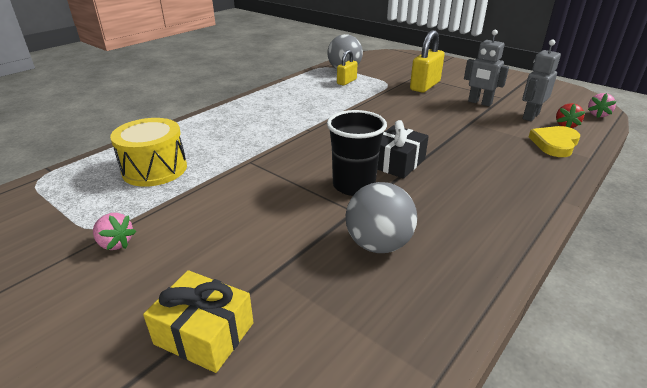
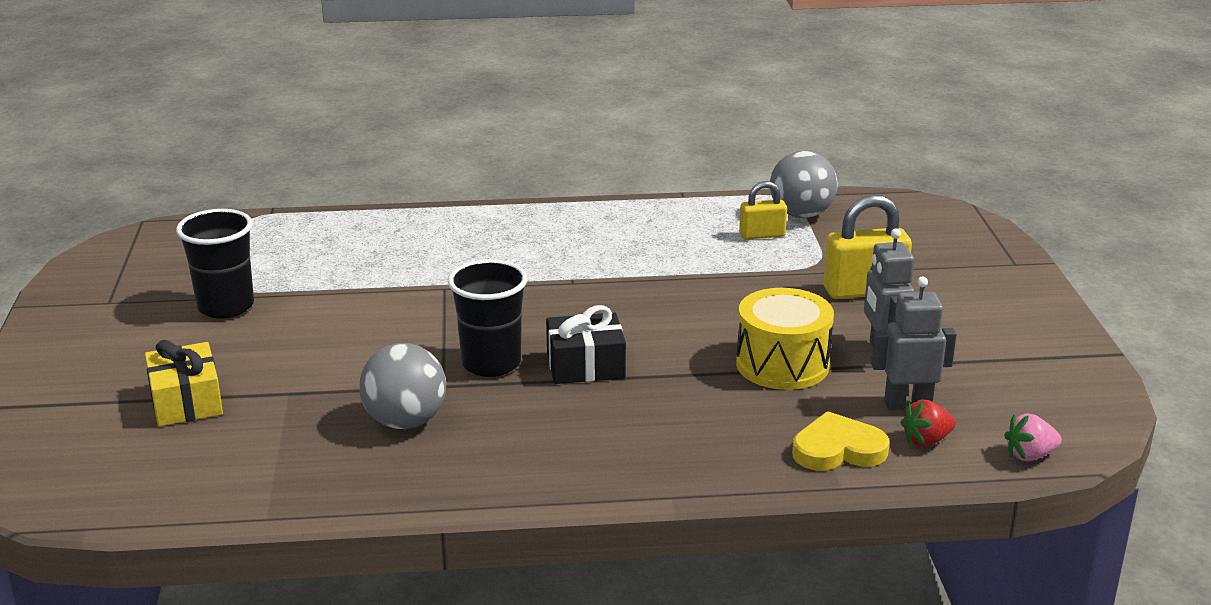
camera: 45 degrees right, 5 degrees down
(115, 243) = (225, 307): pink strawberry -> black cup
(155, 169) = (350, 253): yellow drum -> yellow drum (782, 364)

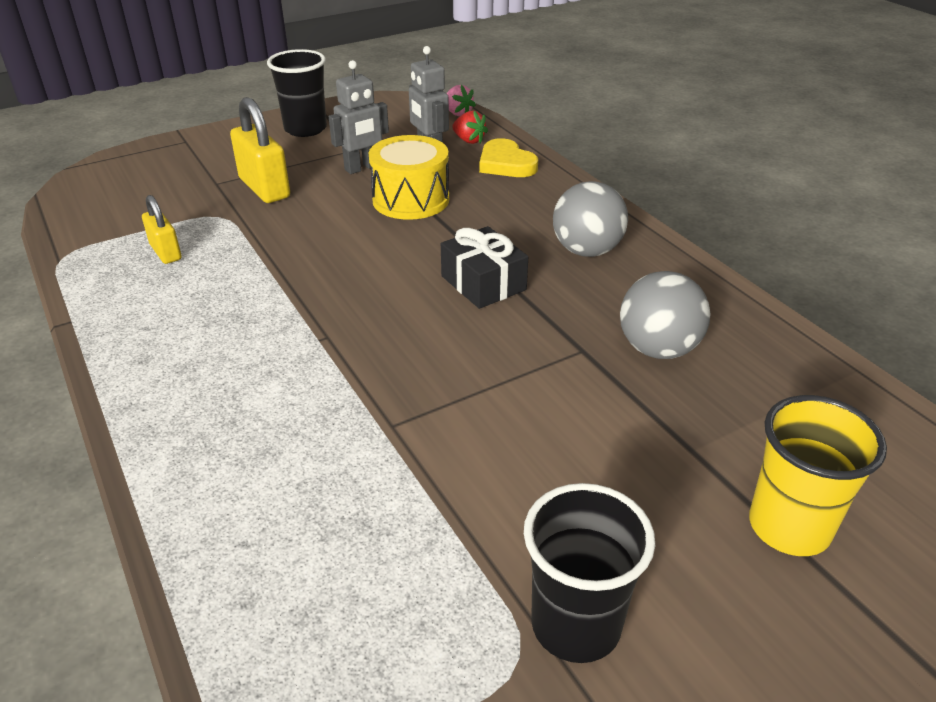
camera: 115 degrees left, 10 degrees up
(186, 401) = (789, 527): yellow gift -> yellow cup
(491, 363) = (523, 334): black cup -> black cup (305, 129)
(801, 214) = (108, 241): grey ball -> grey ball (586, 251)

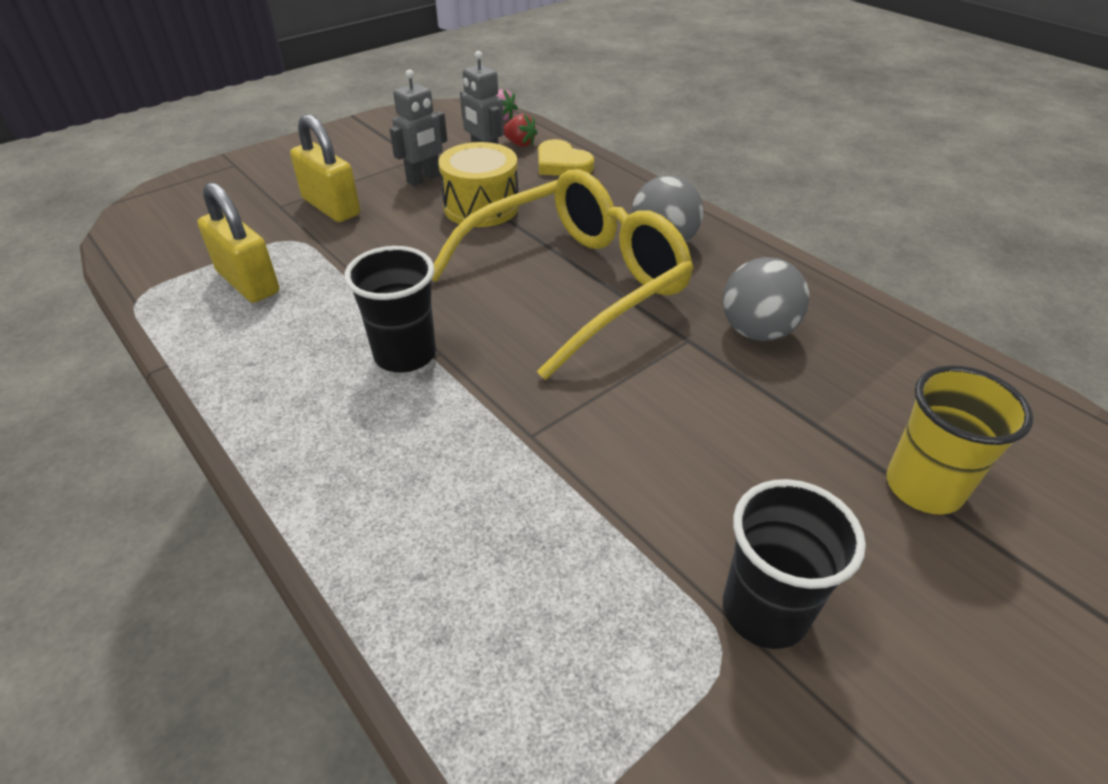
camera: 10 degrees left, 5 degrees up
(166, 252) = (248, 282): yellow padlock -> yellow padlock, size x1.67
(305, 129) = (355, 143): black cup -> black cup (405, 355)
(483, 283) = (576, 283): black gift -> yellow glasses

